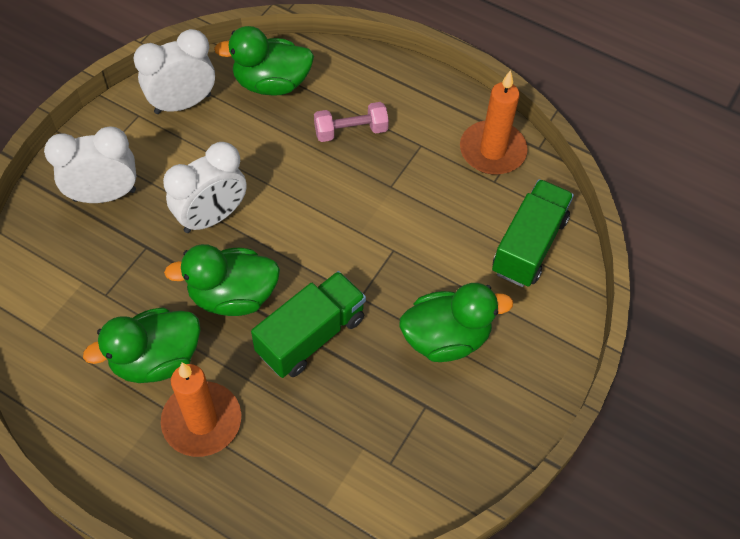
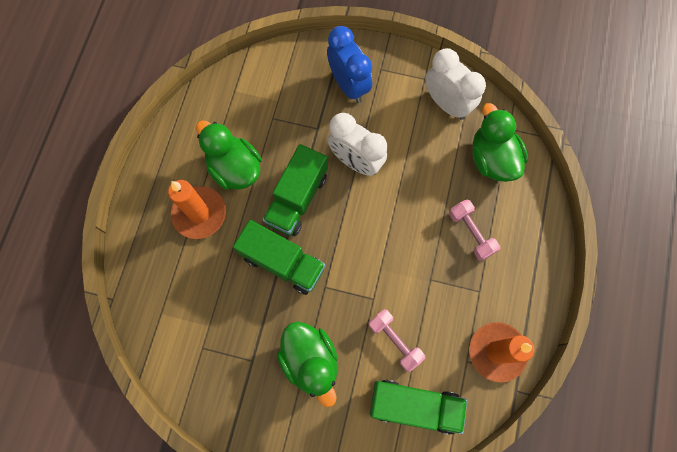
camera: 75 degrees right, 15 degrees up
(104, 195) = (348, 85): white clock -> blue clock
(233, 296) = (297, 199): green duck -> green truck
(450, 243) = (395, 341): none -> pink dumbbell

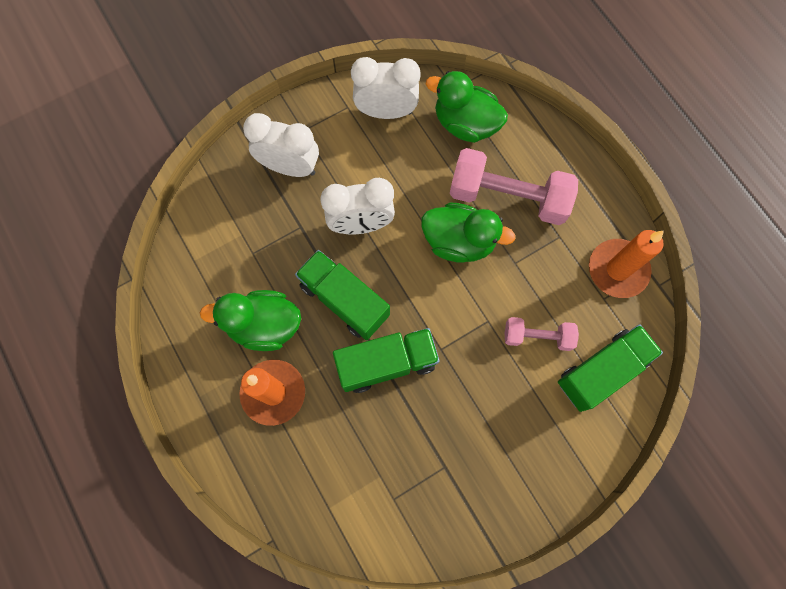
camera: 45 degrees left, 0 degrees up
(297, 199) = (344, 300): green truck -> green truck turned 150 degrees clockwise
(310, 361) = (490, 418): green duck -> green duck (459, 242)
(348, 85) = (290, 167): blue clock -> white clock
(471, 233) = (508, 197): pink dumbbell -> pink dumbbell, size x1.82

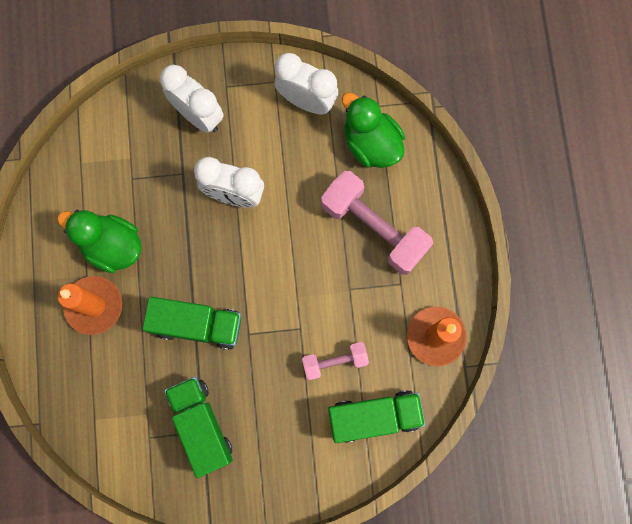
camera: 25 degrees right, 5 degrees up
(344, 300) = (188, 255): green truck -> green truck (201, 425)
(459, 242) = (310, 248): green duck -> none
(537, 337) = (335, 362): pink dumbbell -> pink dumbbell turned 45 degrees counterclockwise

